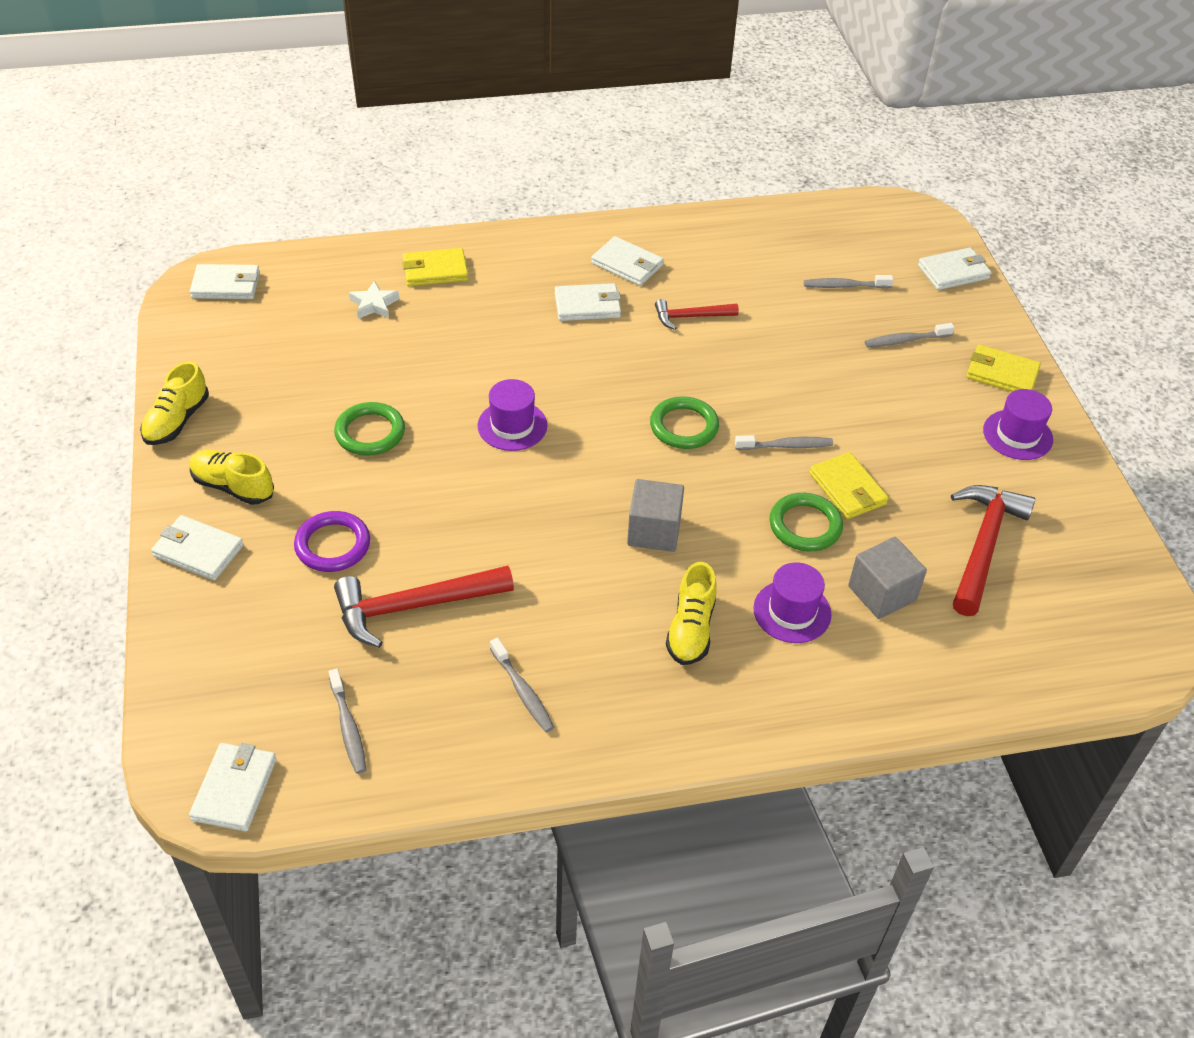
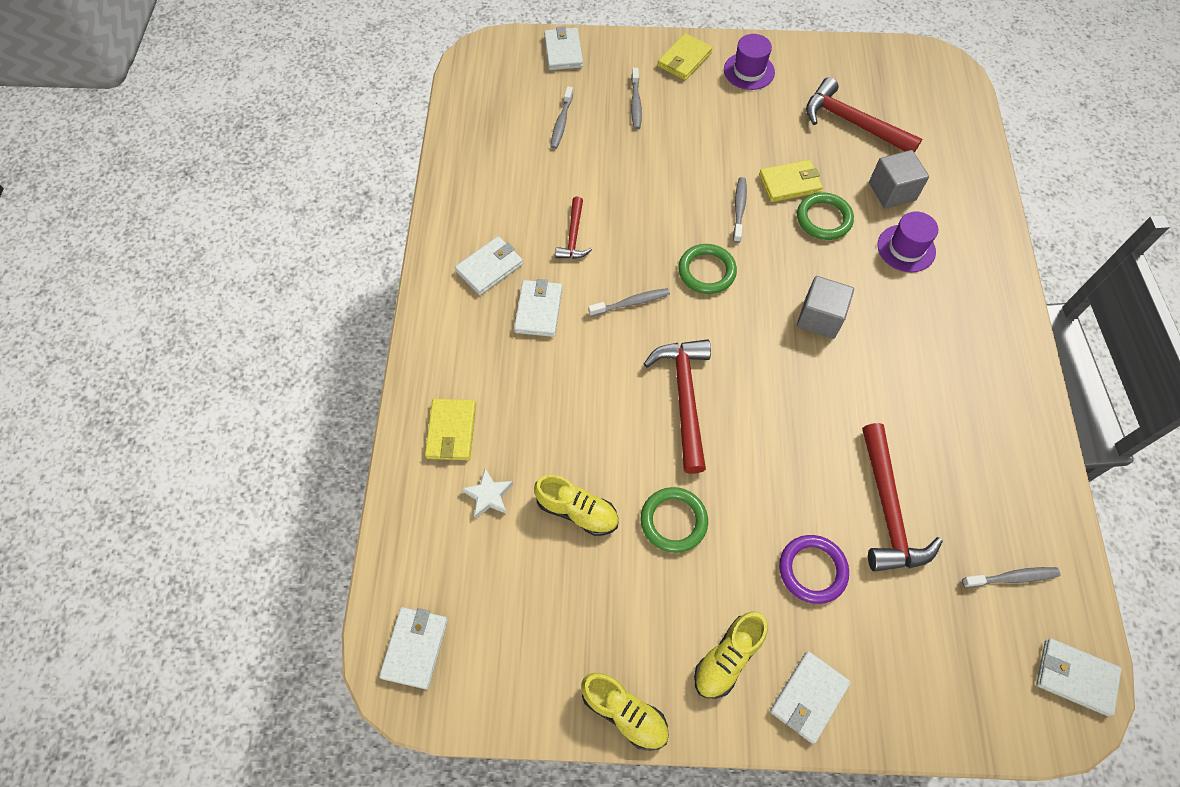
camera: 75 degrees left, 15 degrees up
(512, 426) = (684, 399): purple hat -> red hammer
(523, 691) = (976, 441): grey toothbrush -> grey toothbrush (631, 303)
(691, 629) = (920, 315): yellow shoe -> yellow shoe (577, 511)

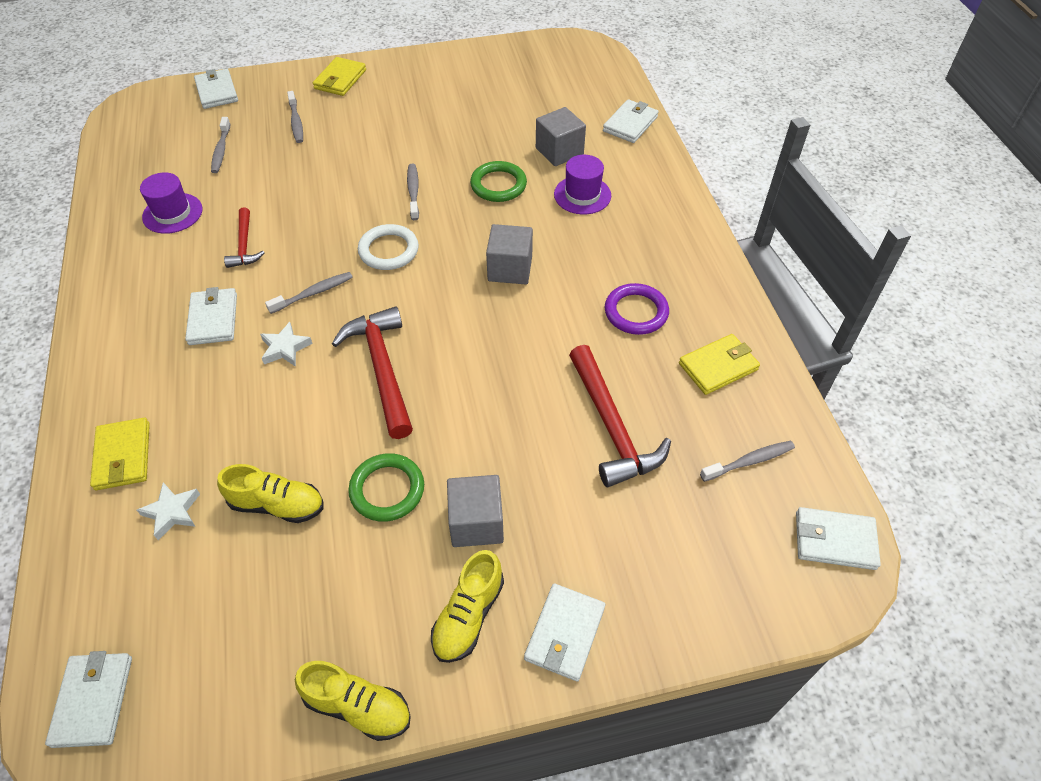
camera: 15 degrees left, 10 degrees down
(489, 267) = (155, 290): white wallet -> white wallet (630, 124)
(600, 356) = (285, 348): none -> white star
(706, 271) = (388, 250): green ring -> white ring
(747, 573) = (476, 522): none -> grey cube
(749, 71) = (405, 79): purple hat -> purple hat (172, 213)
(789, 183) = (460, 162): yellow wallet -> yellow wallet (718, 366)
(812, 570) = (545, 503): purple ring -> purple ring (636, 312)
(853, 123) = (512, 104): red hammer -> none

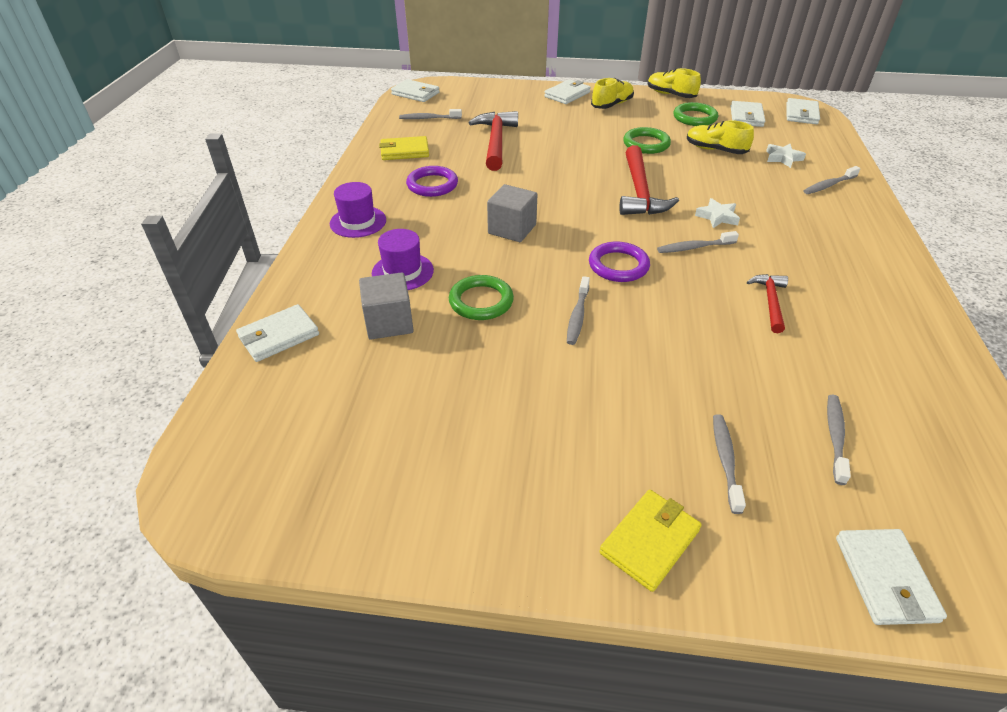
camera: 160 degrees left, 10 degrees down
(123, 456) = (828, 185): yellow wallet -> grey toothbrush
(172, 213) = (869, 356): purple hat -> purple hat (358, 222)
(213, 319) = (786, 247): white wallet -> white wallet (746, 117)
(308, 612) = (694, 118): none -> green ring
(388, 250) = (618, 265): white ring -> purple ring
(476, 522) = (596, 126): grey cube -> none

